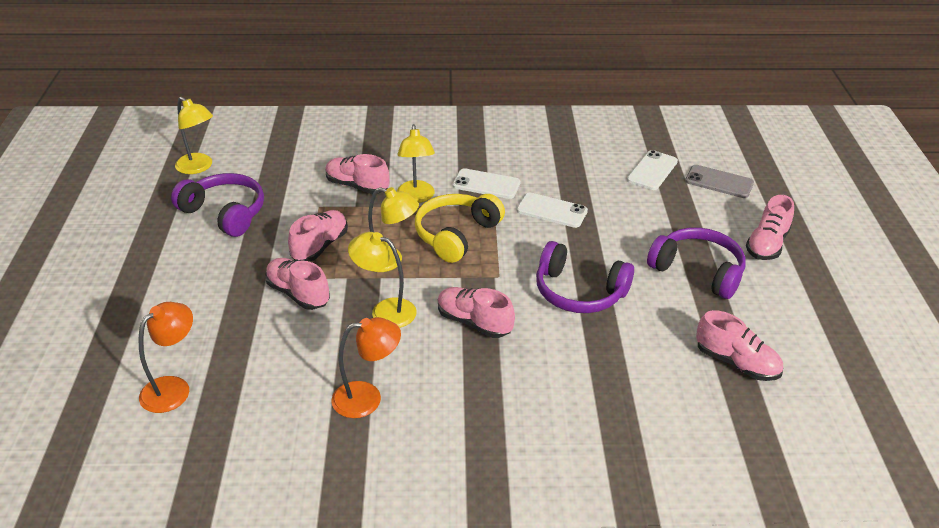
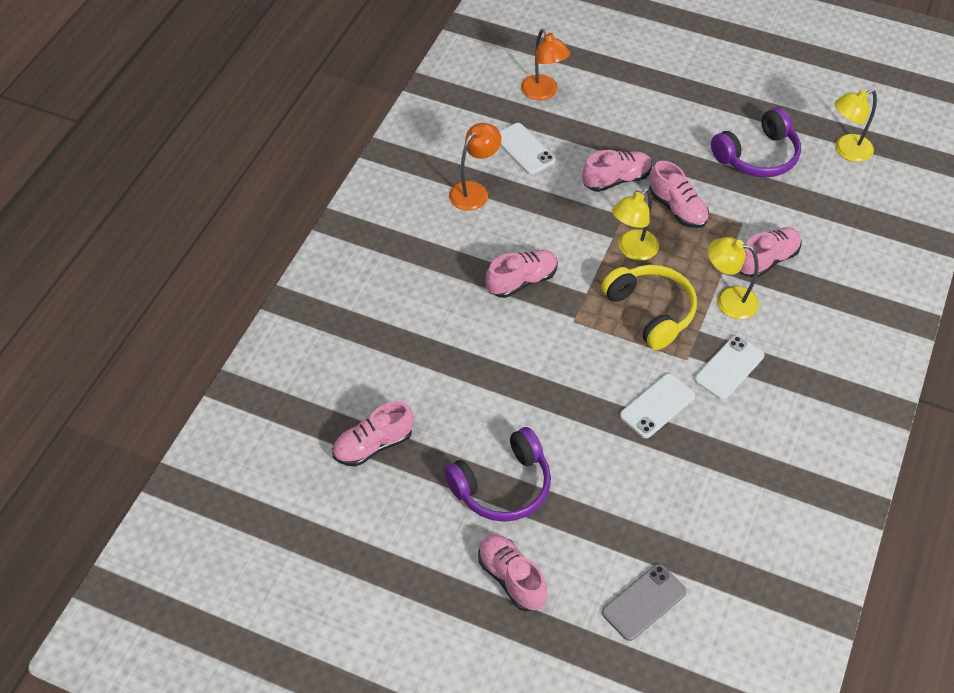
camera: 115 degrees right, 15 degrees up
(367, 398) = (474, 191): orange lamp -> orange lamp turned 150 degrees counterclockwise
(385, 310) = (567, 228): yellow lamp -> none
(579, 292) = (522, 372): purple headphones -> none
(652, 170) = (695, 542): white phone -> white phone (524, 149)

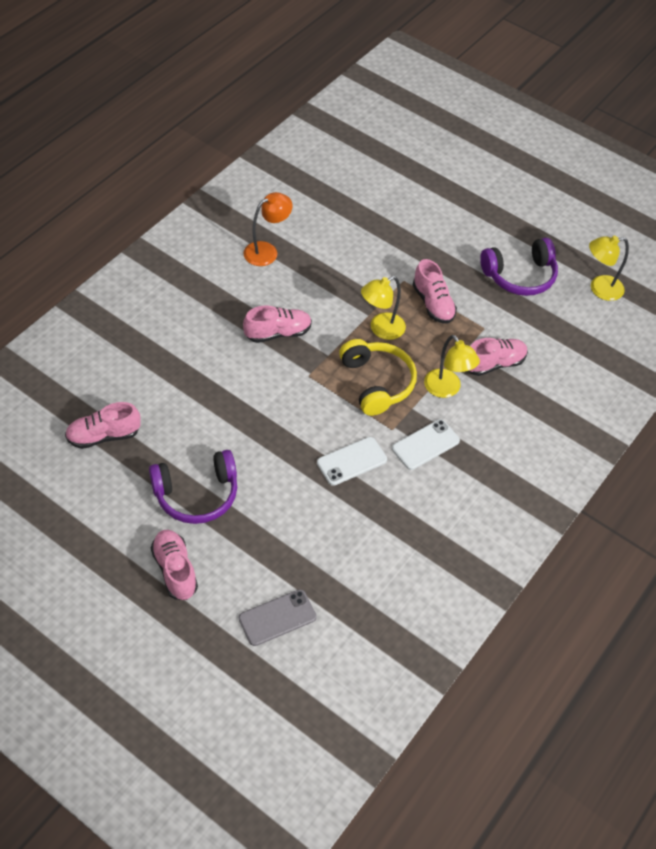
camera: 10 degrees right, 0 degrees up
(524, 149) = (322, 226): white phone -> none
(543, 93) = (356, 184): orange lamp -> none
(616, 179) = (390, 268): pink shoe -> none
(728, 300) = (446, 389): yellow lamp -> yellow lamp turned 150 degrees counterclockwise

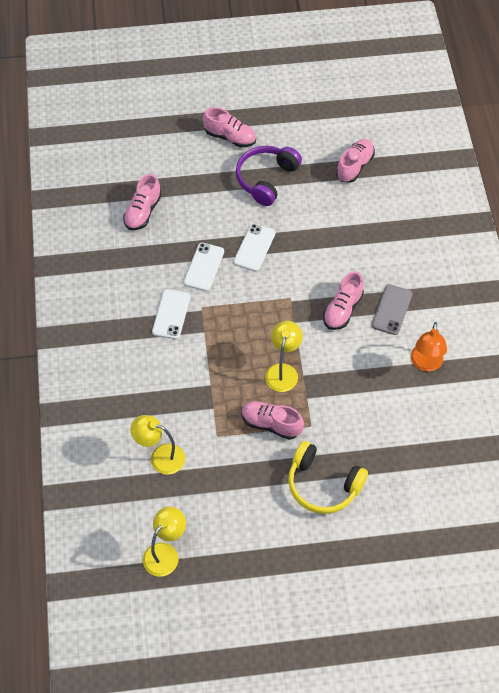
camera: 140 degrees right, 5 degrees up
(277, 618) = (153, 157): grey phone -> grey phone (392, 310)
(287, 440) = (254, 247): none -> white phone
(377, 383) = (243, 330): yellow headphones -> yellow headphones (323, 485)
(446, 389) = (195, 364): yellow lamp -> yellow lamp (160, 457)
(494, 364) = (183, 411): pink shoe -> pink shoe (143, 212)
(520, 276) = (235, 509): purple headphones -> none

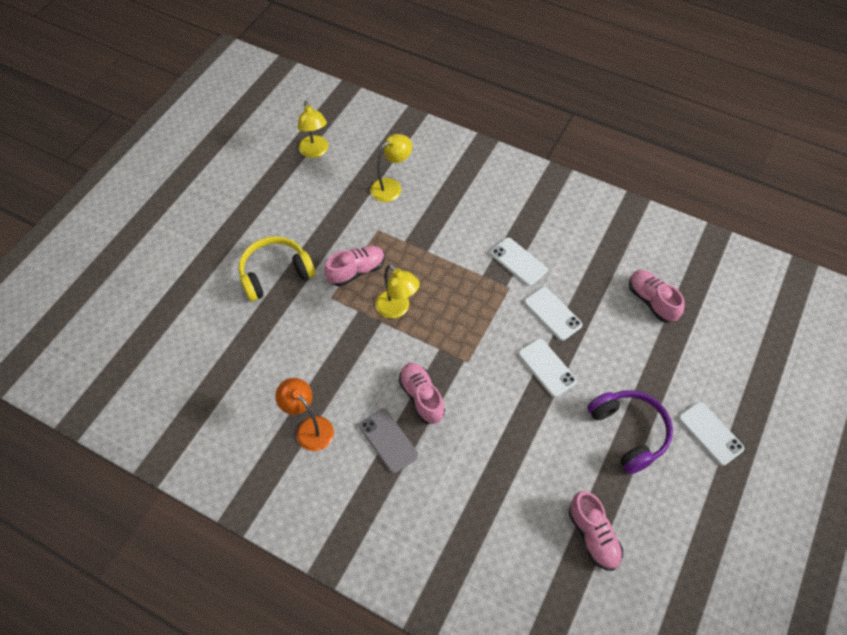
camera: 125 degrees right, 0 degrees up
(230, 137) = (710, 433): pink shoe -> white phone

